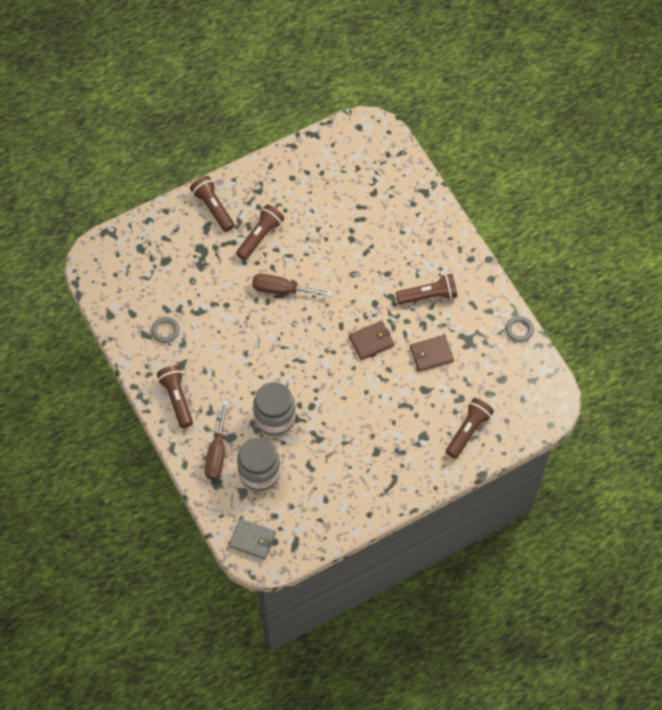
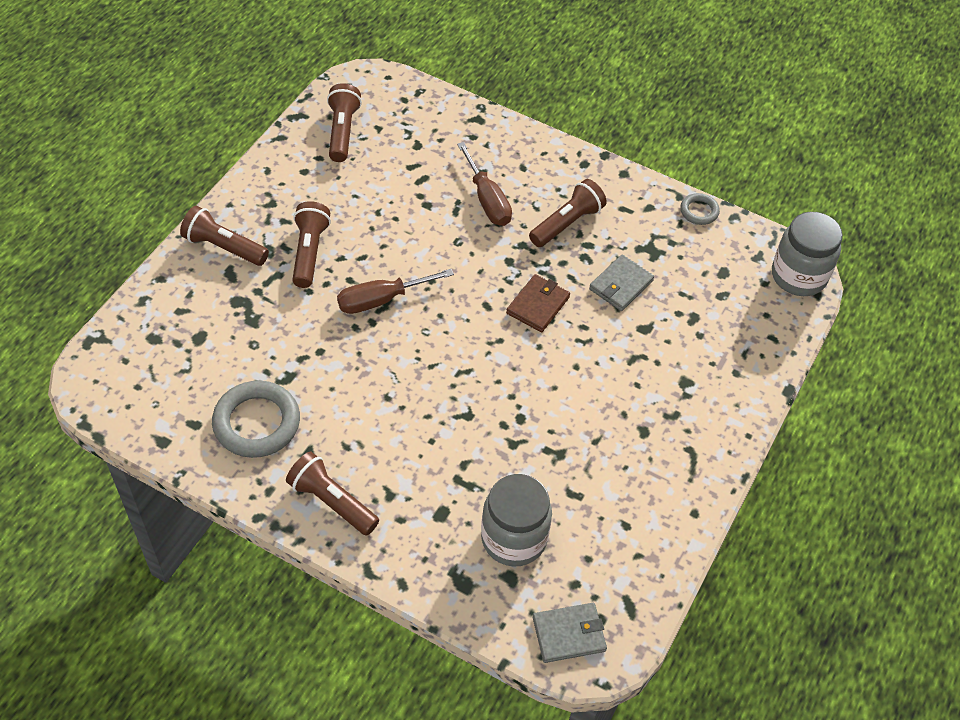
camera: 35 degrees left, 10 degrees down
(165, 331) = (257, 423): grey ring -> grey ring, size x1.94
(217, 452) = (437, 543): brown screwdriver -> brown screwdriver (487, 200)
(275, 418) = (484, 457): grey jar -> grey jar (798, 276)
(431, 354) = (620, 285): brown wallet -> grey wallet
(468, 431) = (732, 349): brown flashlight -> brown flashlight (342, 131)

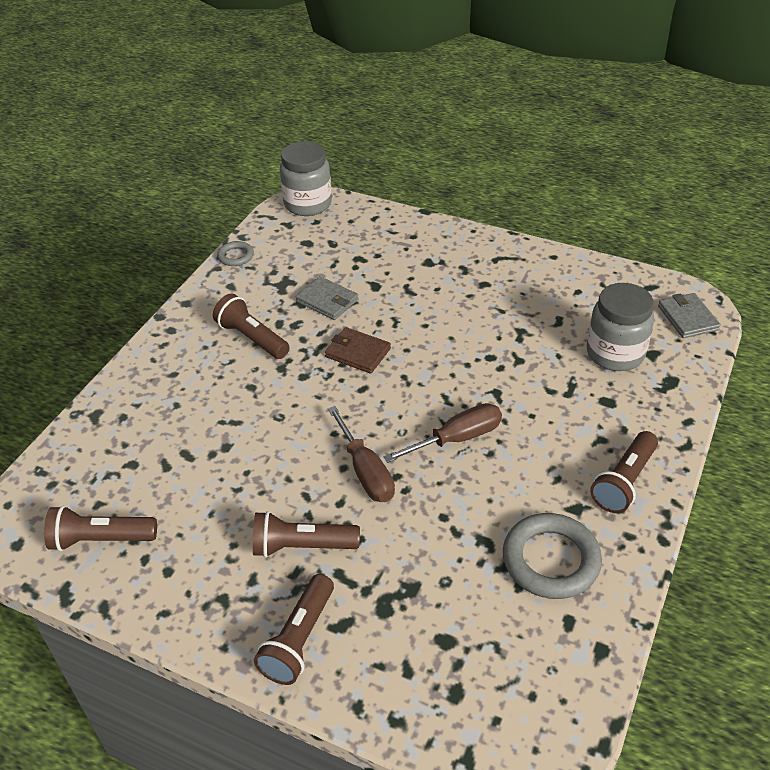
camera: 90 degrees left, 10 degrees down
(487, 200) = (219, 398): brown screwdriver -> brown screwdriver (457, 438)

